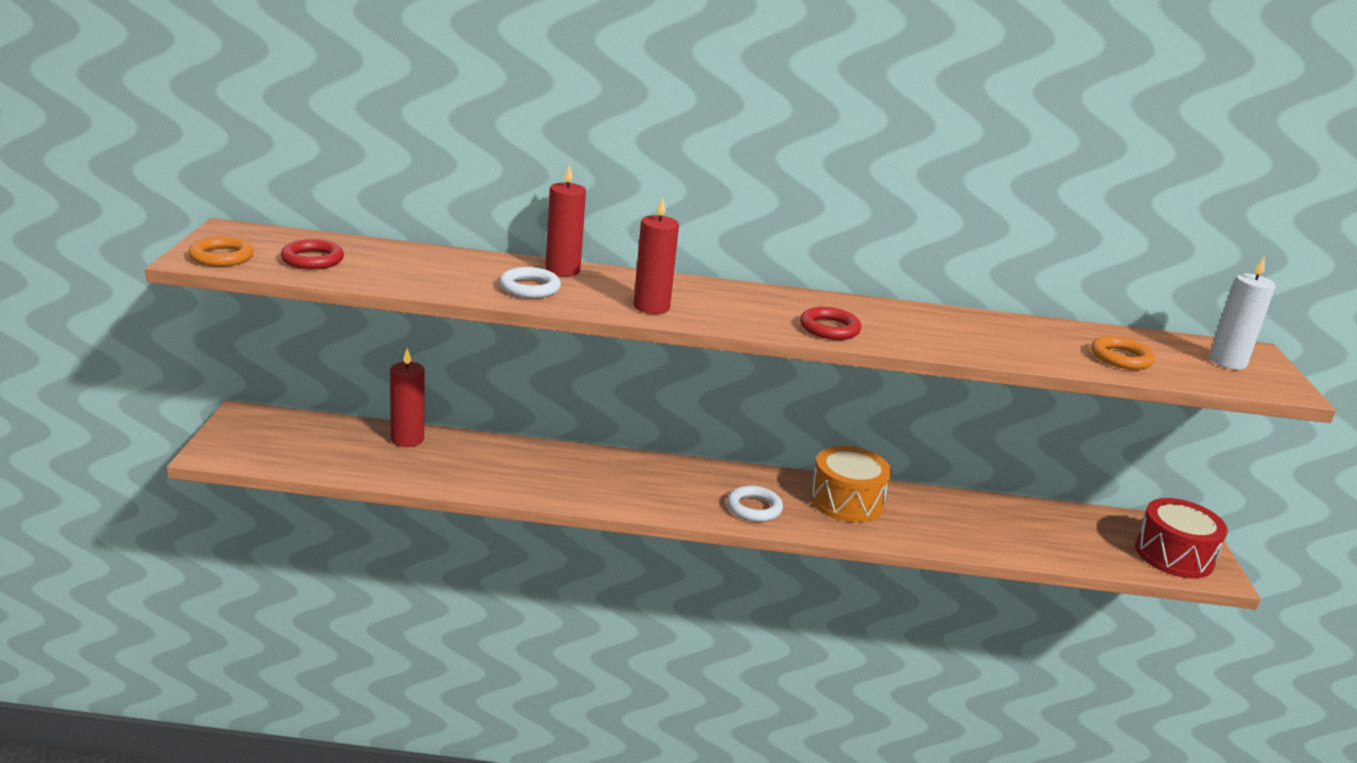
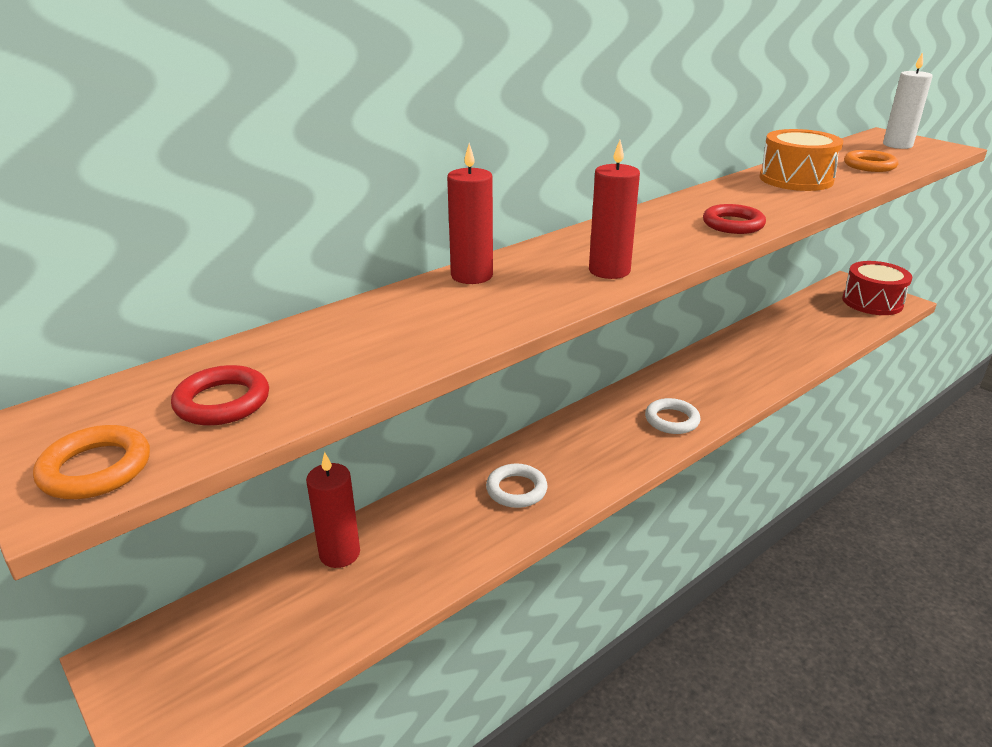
camera: 40 degrees left, 5 degrees up
(529, 288) = (492, 307): white ring -> white ring (516, 490)
(846, 501) = (702, 376): orange drum -> orange drum (796, 179)

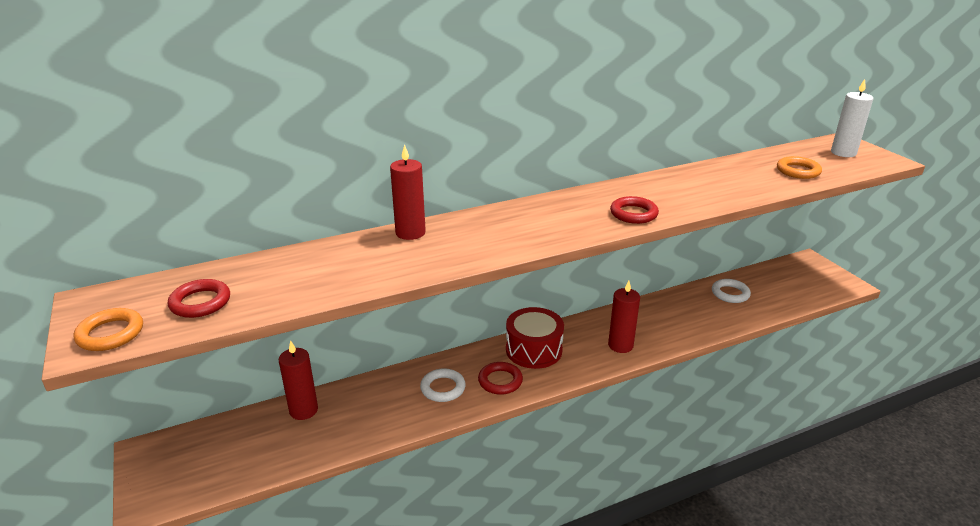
camera: 15 degrees right, 0 degrees up
(584, 468) = (500, 381): none -> red ring
(609, 271) = (508, 242): red candle -> red candle (620, 345)
(672, 420) = (587, 355): white ring -> white ring (730, 293)
(796, 179) = (722, 177): orange drum -> none
(872, 302) = (820, 281): red drum -> red drum (534, 350)

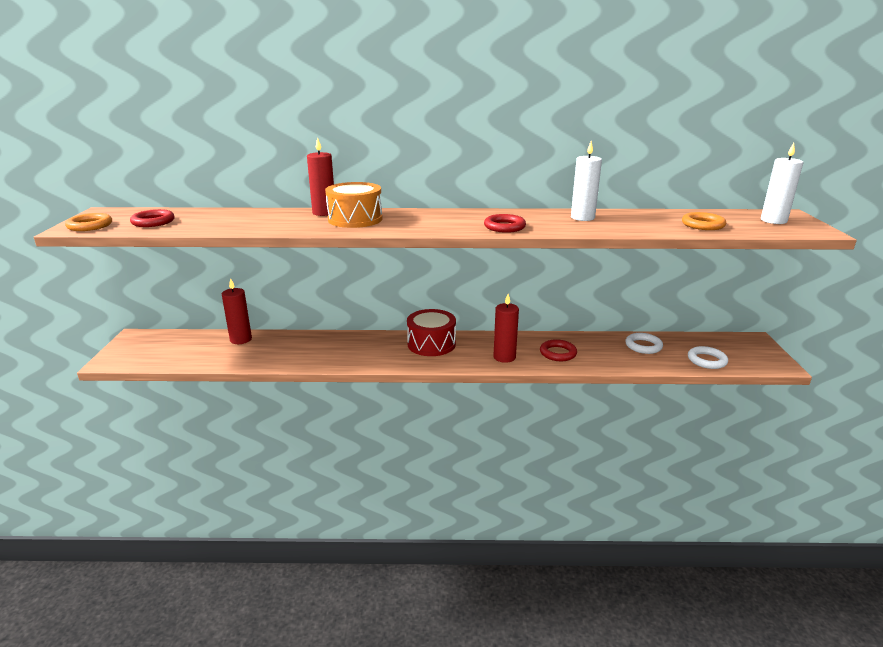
camera: 25 degrees right, 5 degrees down
(443, 388) = (341, 350): white ring -> white ring (707, 360)
(462, 236) = (355, 219): none -> orange drum
(500, 381) = (386, 356): red ring -> red ring (558, 353)
(687, 182) = (582, 217): none -> white candle

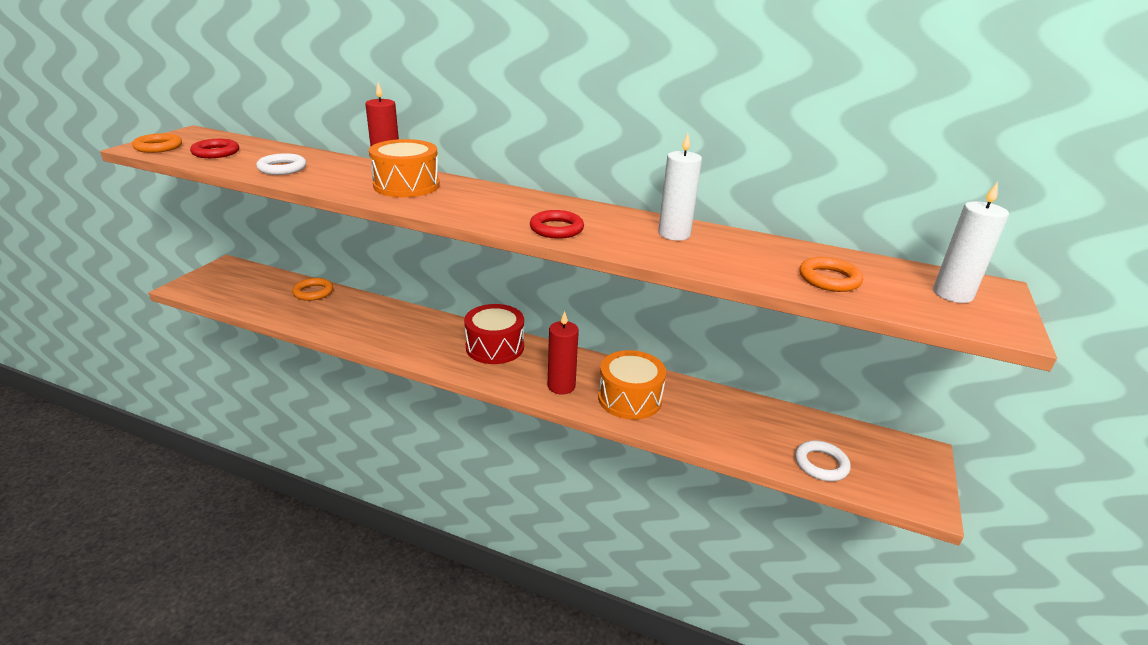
camera: 20 degrees right, 5 degrees up
(241, 339) = (313, 292): red candle -> orange ring
(558, 353) = (630, 398): red ring -> orange drum
(643, 346) = (750, 418): white ring -> white ring (282, 168)

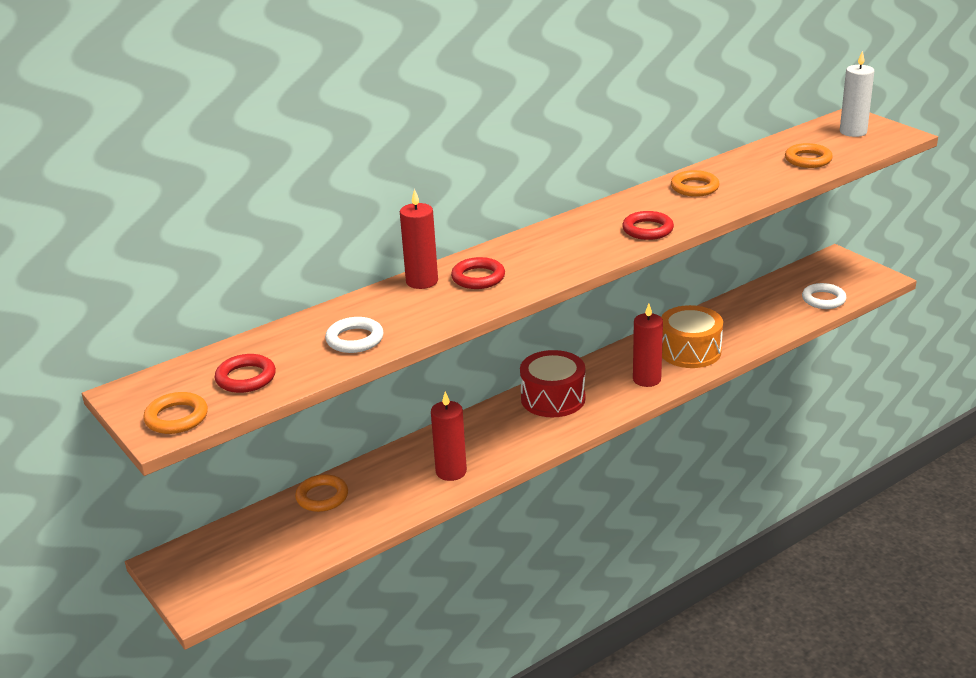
camera: 55 degrees left, 0 degrees up
(366, 330) = (451, 471): none -> red candle
(406, 185) = (478, 277): orange drum -> red ring
(674, 234) = (694, 187): white candle -> orange ring

